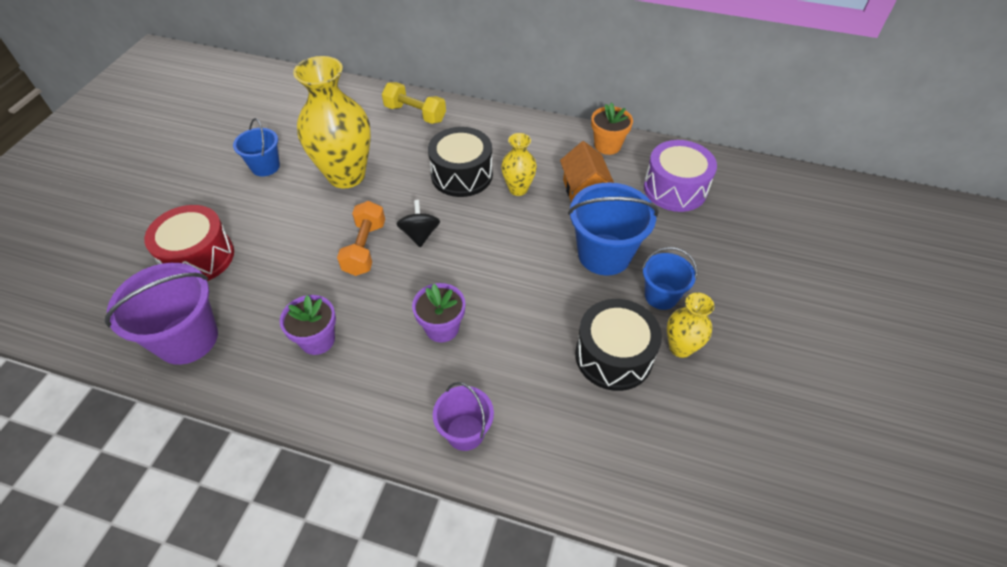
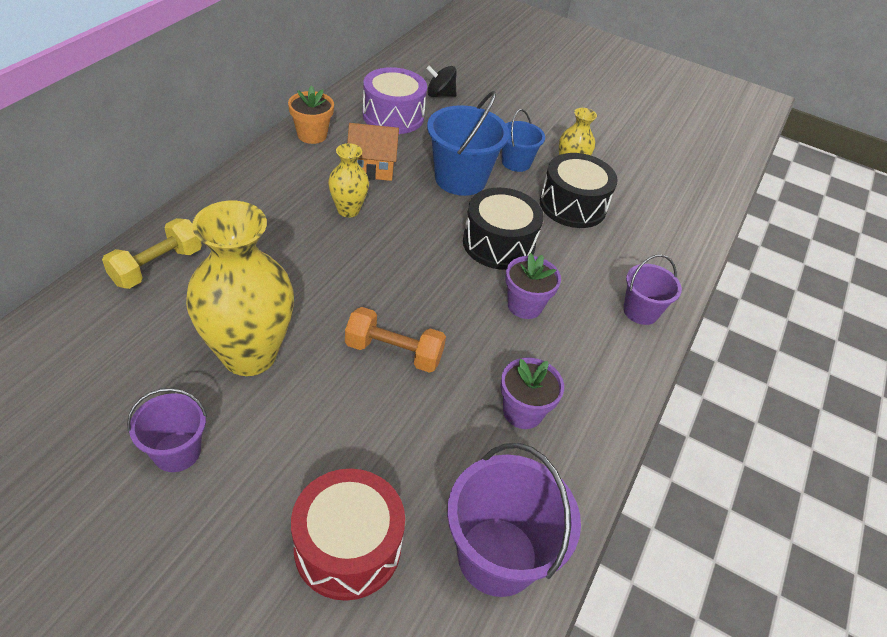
camera: 85 degrees left, 5 degrees down
(265, 166) = (177, 452): blue bucket -> purple bucket
(420, 234) = (388, 300): black spinning top -> black spinning top (440, 95)
(461, 175) = (304, 247): black drum -> black drum (498, 244)

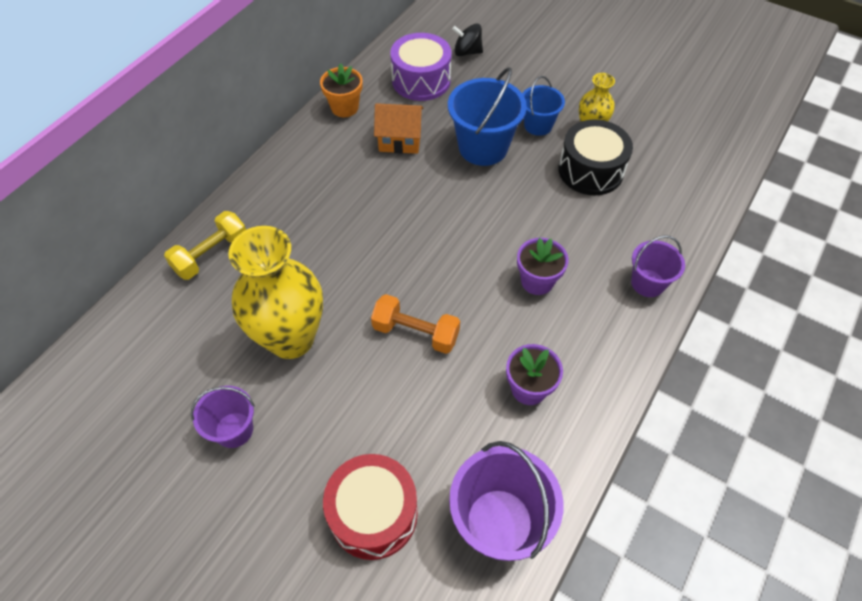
camera: 10 degrees right, 10 degrees up
(348, 210) = (377, 188): yellow vase -> none
(498, 244) = (516, 217): black drum -> none

